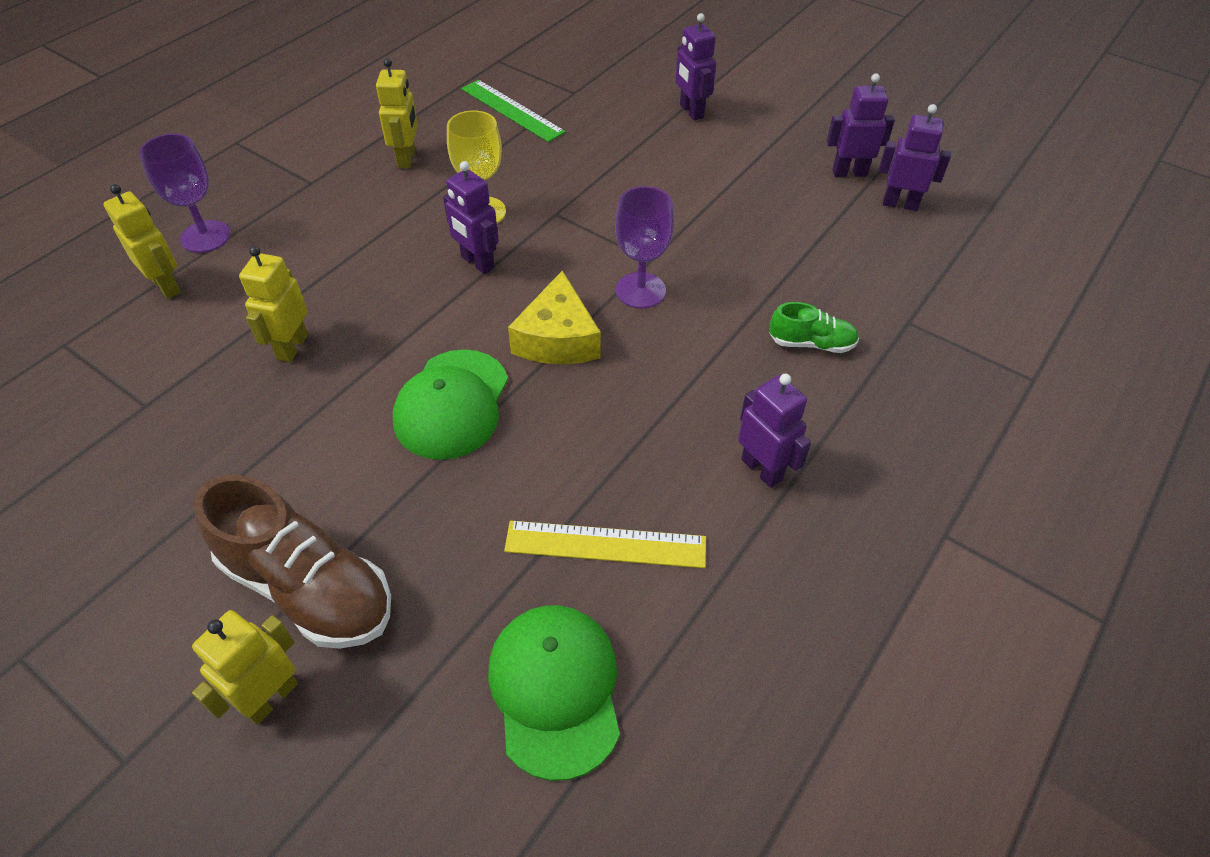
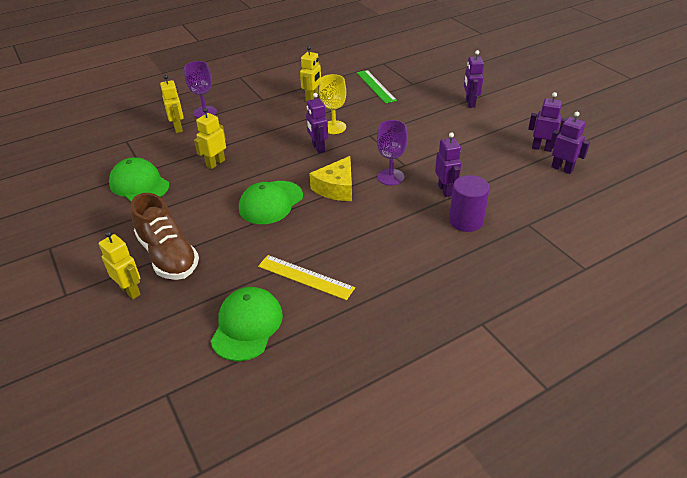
camera: 25 degrees right, 10 degrees down
(151, 440) = (139, 184): none -> green cap
(271, 698) = (130, 290): yellow robot -> yellow robot turned 75 degrees clockwise
(762, 469) = (402, 268): purple robot -> purple robot (445, 190)
(811, 343) = (466, 221): green shoe -> purple cylinder

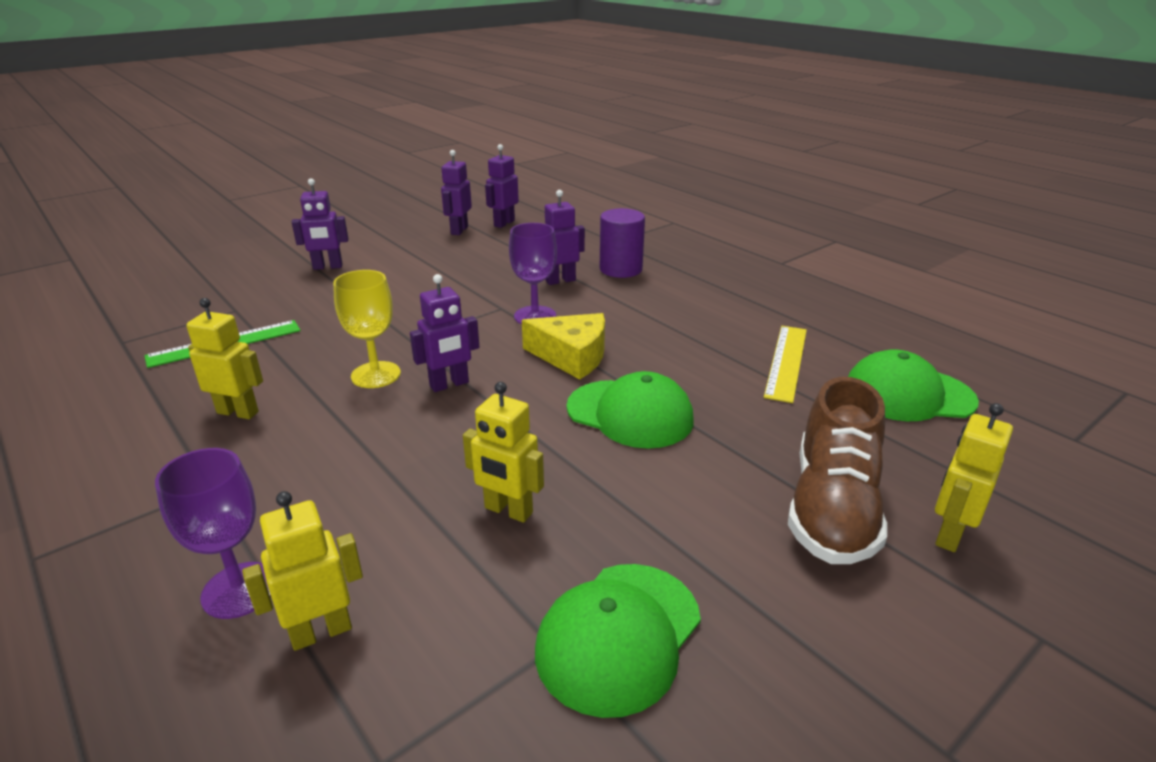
camera: 100 degrees left, 10 degrees down
(168, 255) = (832, 508): brown shoe -> brown shoe turned 150 degrees clockwise

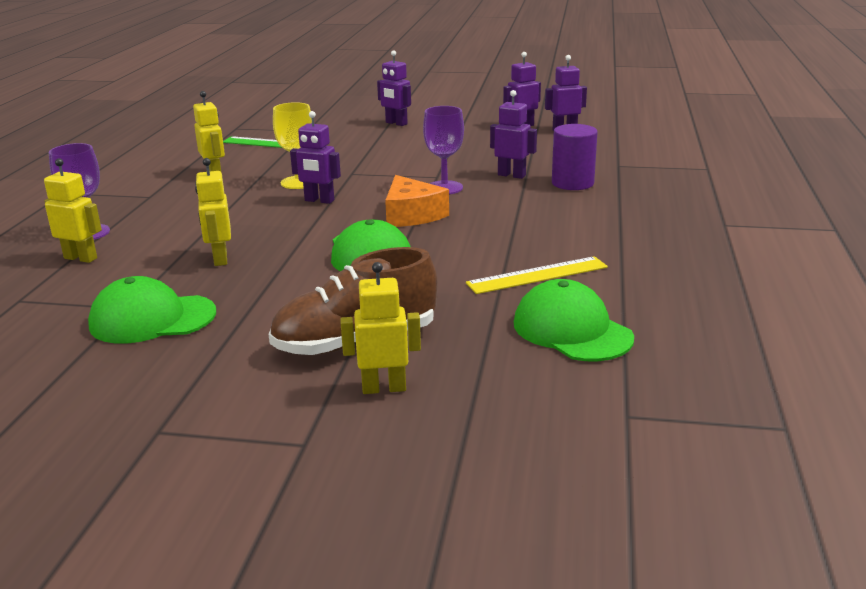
camera: 50 degrees right, 5 degrees down
(572, 356) = (412, 215): yellow cheese -> orange cheese

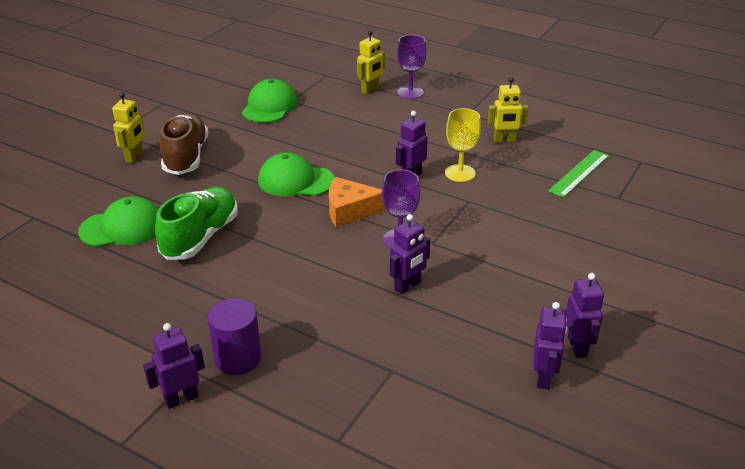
camera: 110 degrees right, 10 degrees up
(220, 259) = (332, 129): yellow robot -> none
(396, 123) = (624, 256): purple robot -> purple robot (181, 398)
(537, 275) = (200, 237): yellow ruler -> green shoe
(572, 183) = (361, 317): purple cylinder -> purple cylinder (238, 358)

